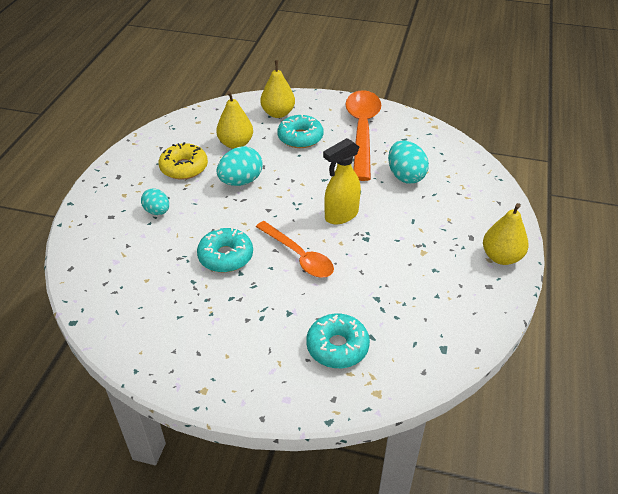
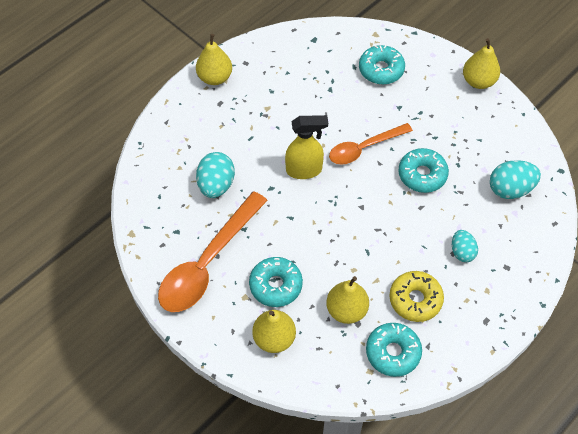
camera: 150 degrees left, 15 degrees up
(186, 135) = (393, 352): none -> turquoise donut
(209, 388) = (478, 81): none -> yellow pear
(241, 181) = (368, 252): turquoise egg -> turquoise egg (510, 189)
(299, 256) = (364, 148): orange spoon -> orange spoon turned 105 degrees counterclockwise

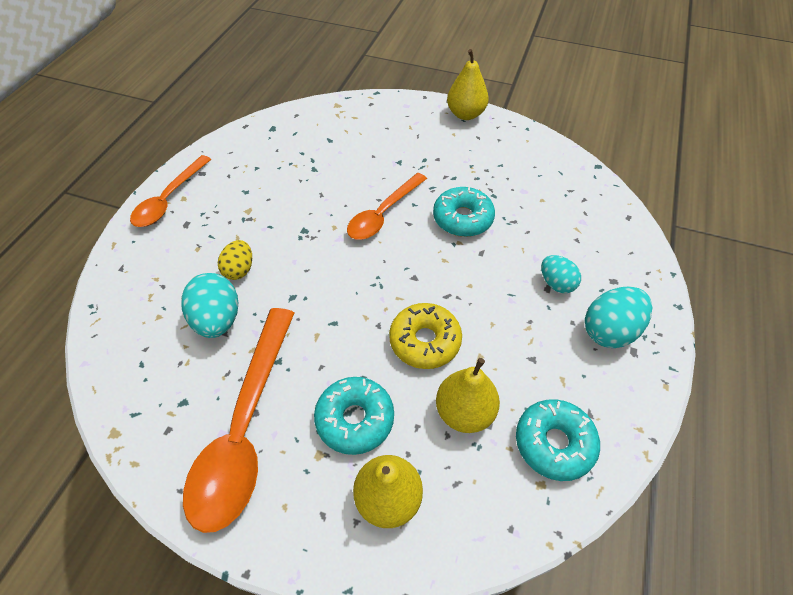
camera: 25 degrees left, 5 degrees down
(215, 77) = (169, 199): yellow pear -> orange spoon
(243, 154) = (239, 270): none -> yellow egg
(304, 170) = (325, 261): yellow spray bottle -> none
(381, 70) = (360, 134): turquoise donut -> none
(415, 299) = (539, 361): yellow donut -> yellow donut (425, 341)
(510, 189) = (562, 200): turquoise egg -> turquoise egg (609, 330)

